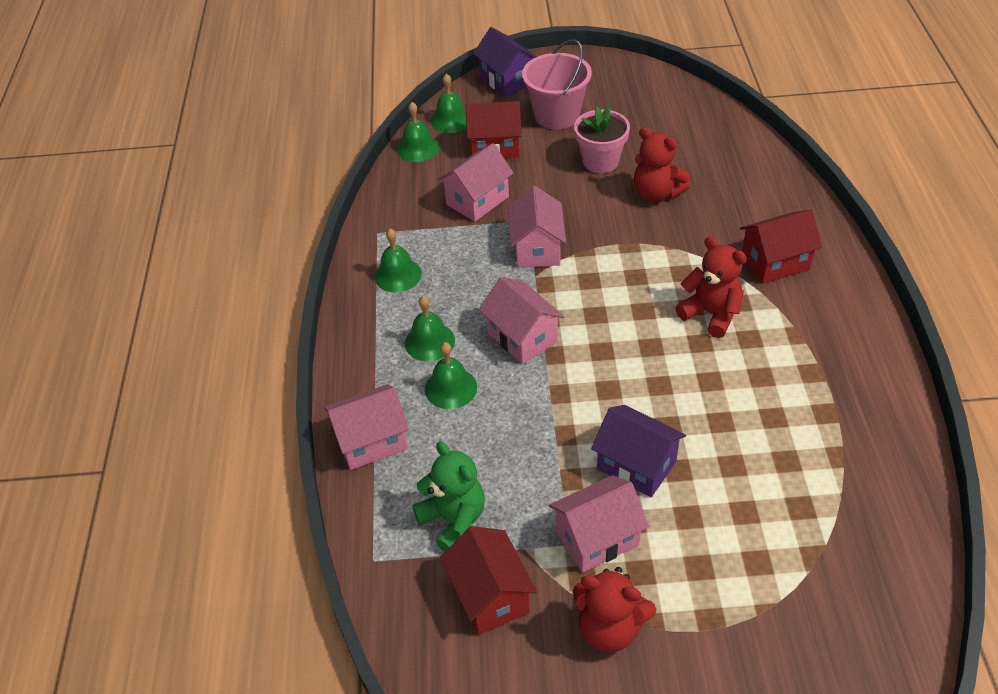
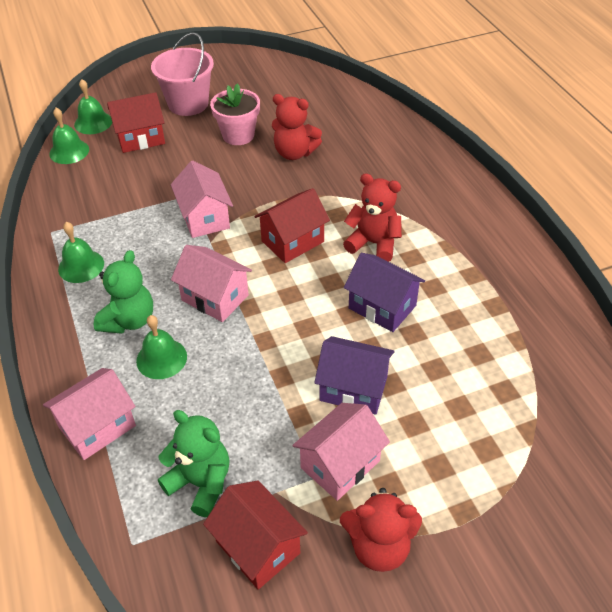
camera: 20 degrees left, 0 degrees up
(429, 342) = (129, 320): green bell -> green teddy bear
(477, 200) = (138, 187): pink house -> none
(506, 80) = (135, 82): purple house -> purple house (382, 307)
(775, 262) = (411, 191): red house -> red house (292, 241)

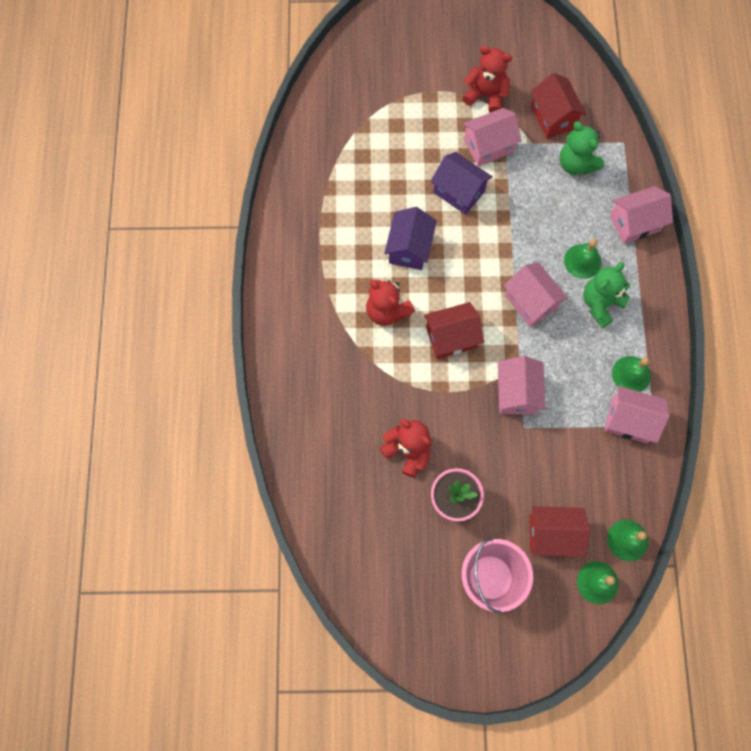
camera: 160 degrees left, 25 degrees up
(78, 229) = (629, 420): none -> pink house
(382, 307) = (409, 248): purple house -> purple house turned 45 degrees clockwise

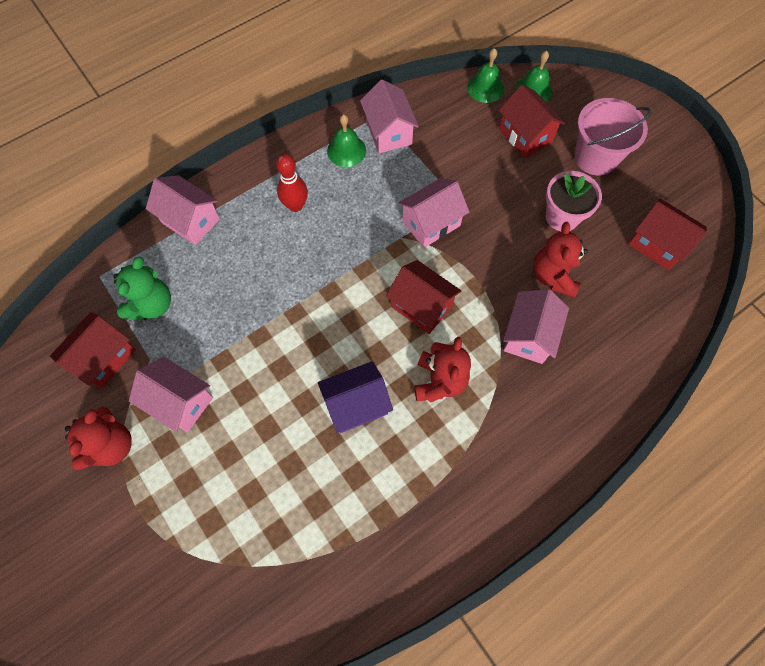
camera: 125 degrees left, 5 degrees down
(377, 556) = (657, 244): none -> red house
(459, 192) = (256, 397): purple house -> none
(486, 95) = (111, 445): red teddy bear -> red teddy bear turned 150 degrees counterclockwise
(530, 302) = (334, 261): pink house -> pink house (528, 335)
(582, 261) = (261, 242): green bell -> none
(600, 303) = (295, 205): green teddy bear -> red bowling pin

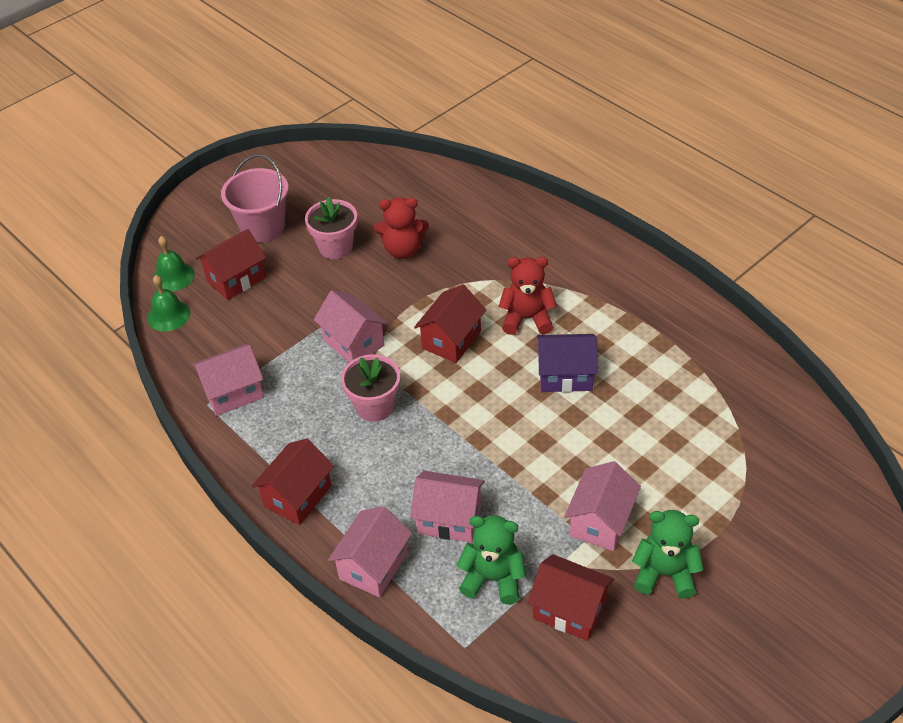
camera: 95 degrees left, 20 degrees down
(111, 445) = (664, 573): red teddy bear -> green teddy bear
(295, 205) = (342, 463): red bowling pin -> none
(346, 150) = (261, 428): green bell -> none
(352, 234) = (374, 406): none -> pink flower pot
(356, 404) = (565, 375): purple house -> purple house turned 60 degrees counterclockwise
(528, 335) = (468, 262): pink house -> pink house (449, 519)
(657, 244) = (359, 185): red house -> red house (297, 496)

